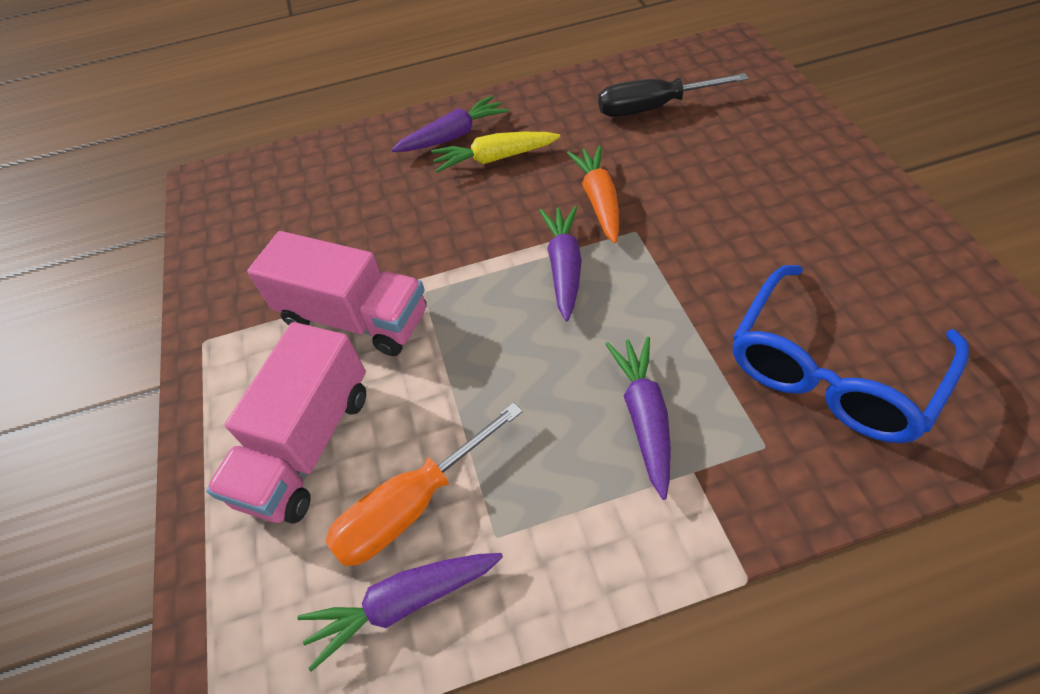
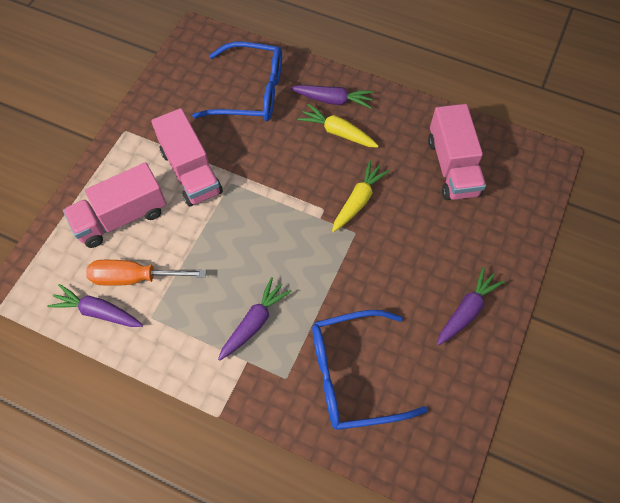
camera: 35 degrees right, 10 degrees up
(344, 189) = (252, 92): none -> blue glasses
(564, 267) = (302, 223): purple carrot -> purple carrot (467, 310)
(598, 200) = (358, 200): orange carrot -> yellow carrot
(653, 108) = (452, 167): black screwdriver -> pink truck

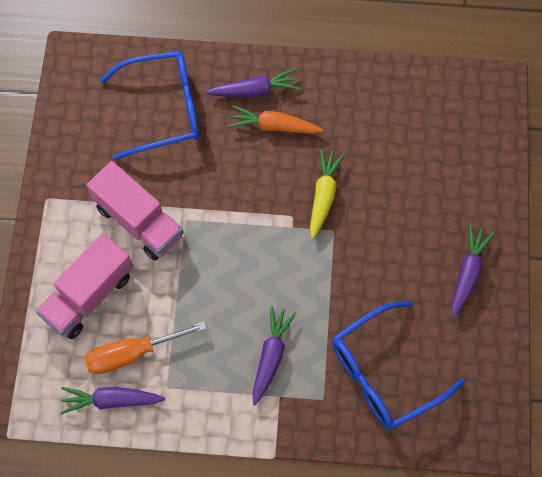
camera: 20 degrees left, 5 degrees up
(337, 132) = (273, 126): yellow carrot -> orange carrot
(452, 167) = (404, 127): pink truck -> none

